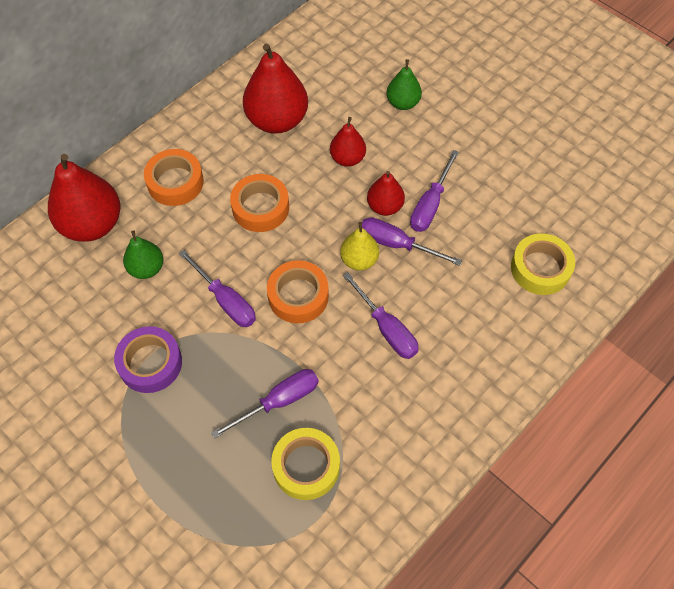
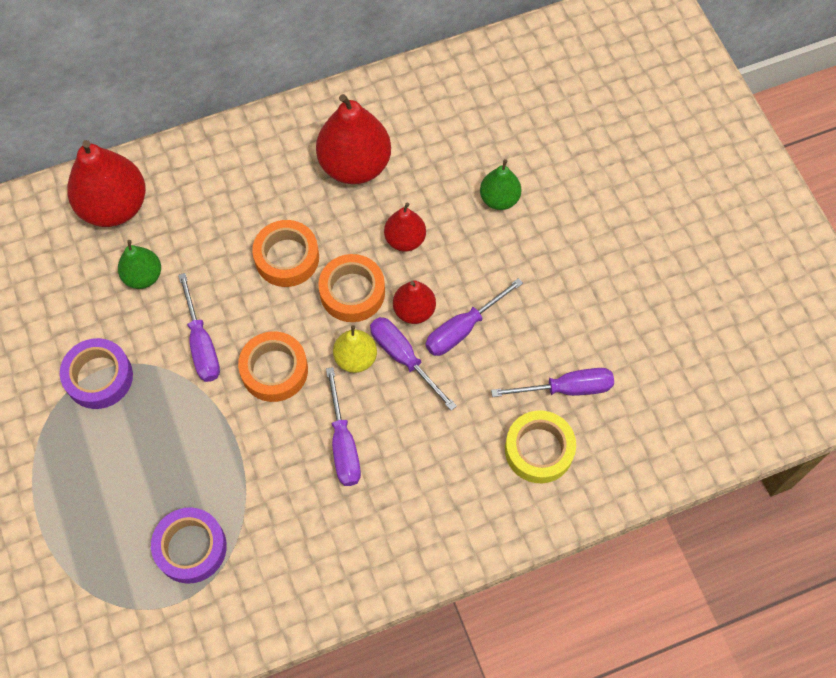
camera: 25 degrees right, 5 degrees up
(175, 182) = (216, 193): orange tape -> orange tape (352, 292)
(279, 401) = (199, 471): purple screwdriver -> purple screwdriver (566, 388)
(306, 466) = (191, 547): yellow tape -> purple tape

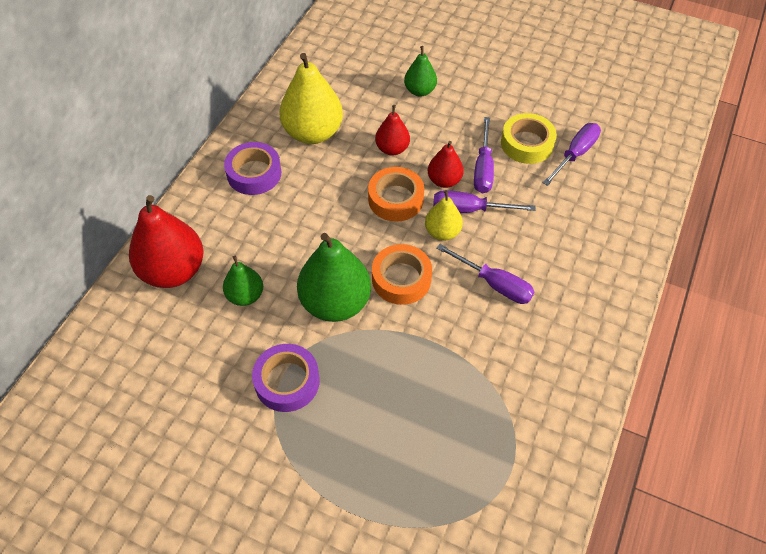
camera: 45 degrees left, 10 degrees down
(191, 547) = (478, 428): purple tape -> purple tape (254, 173)
(202, 344) = (335, 302): purple screwdriver -> green pear
(287, 257) = (331, 211): orange tape -> none
(355, 165) = (313, 133): red pear -> yellow pear
(539, 450) = (601, 195): yellow tape -> yellow tape (527, 144)

